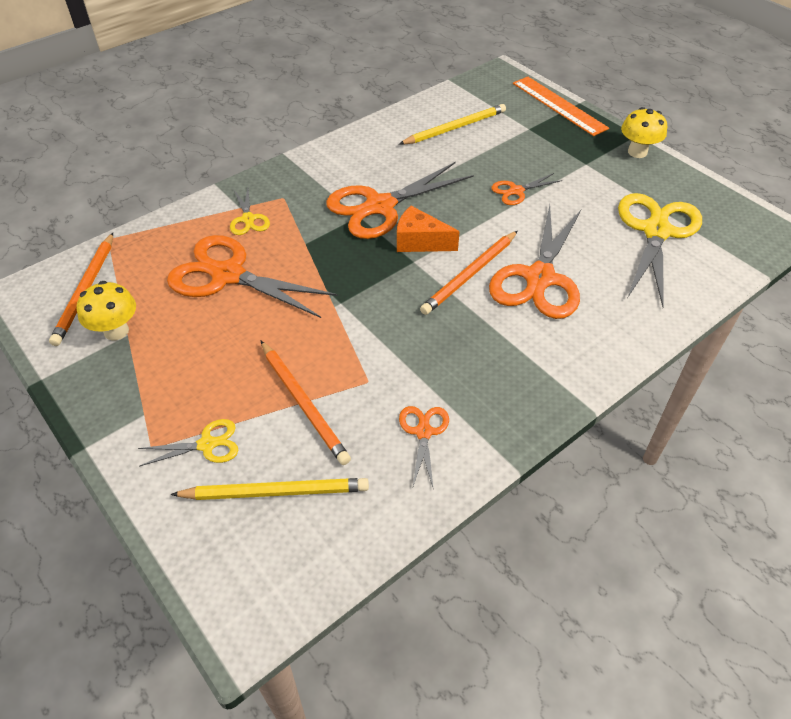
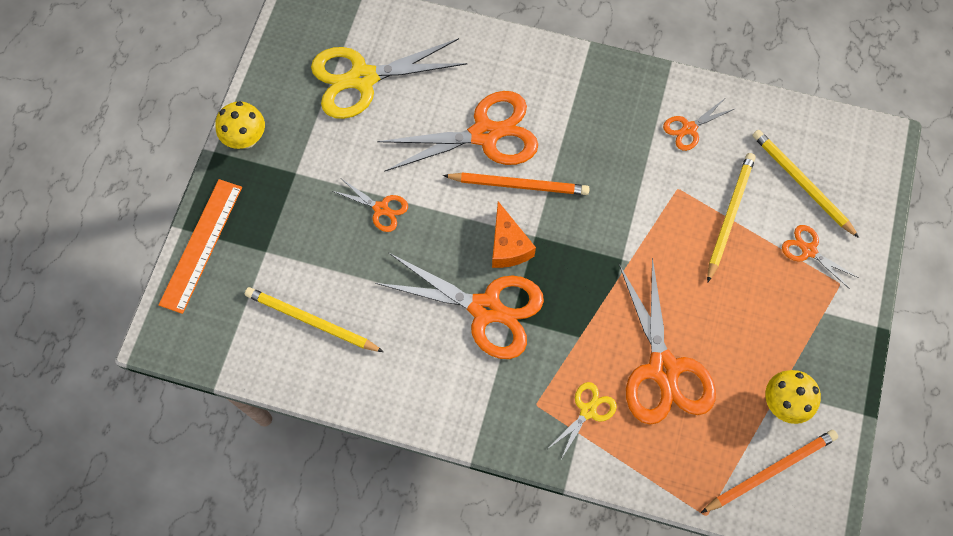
camera: 125 degrees left, 20 degrees up
(207, 444) = (808, 250): yellow scissors -> orange scissors
(303, 403) = (729, 215): orange pencil -> yellow pencil

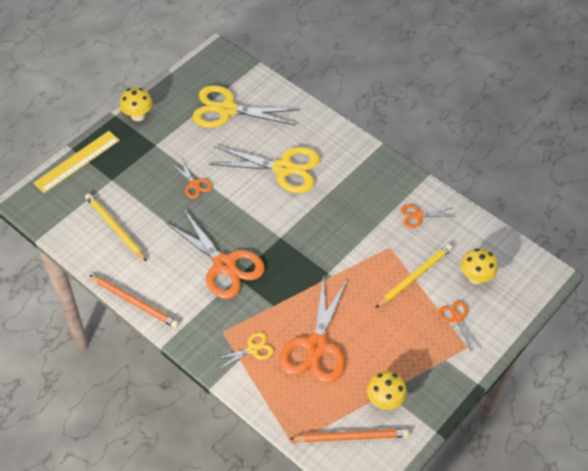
camera: 25 degrees right, 15 degrees down
(201, 245) = (77, 161): orange ruler -> yellow ruler
(485, 134) = (283, 168): orange scissors -> yellow scissors
(508, 246) = (260, 236): orange cheese -> none
(519, 185) = (287, 204): orange pencil -> orange pencil (135, 302)
(801, 183) = (475, 277): yellow pencil -> yellow mushroom

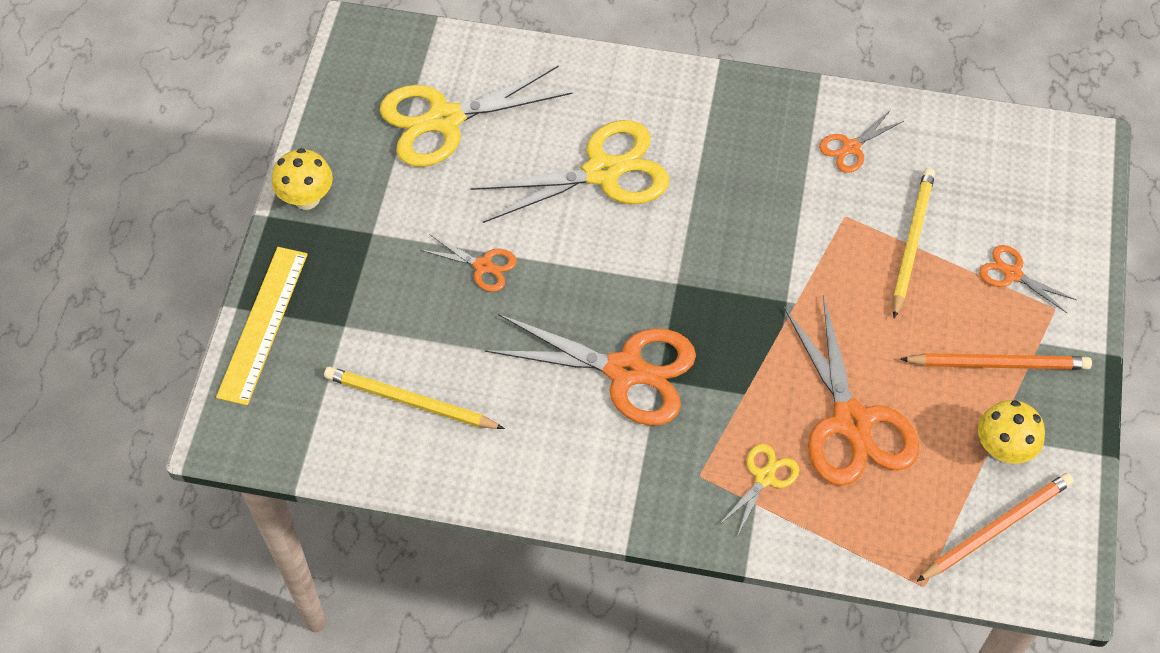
camera: 30 degrees left, 5 degrees up
(135, 302) = (533, 503): orange pencil -> orange pencil (998, 364)
(475, 277) = (994, 199): yellow mushroom -> none

